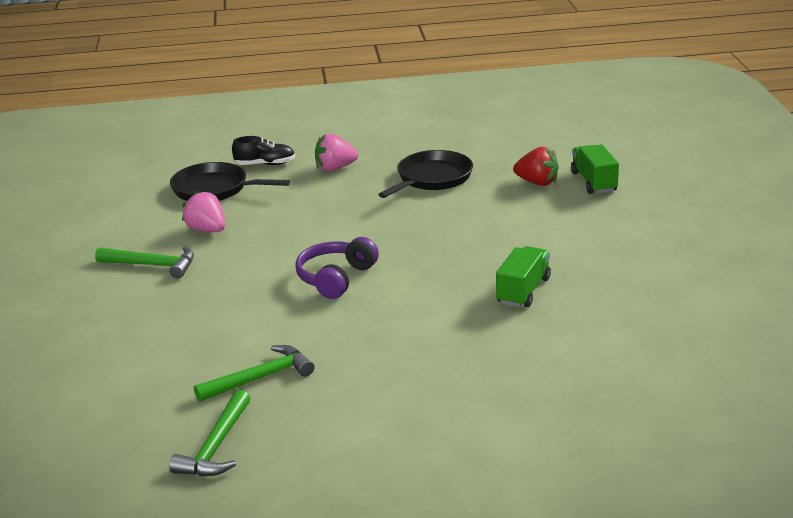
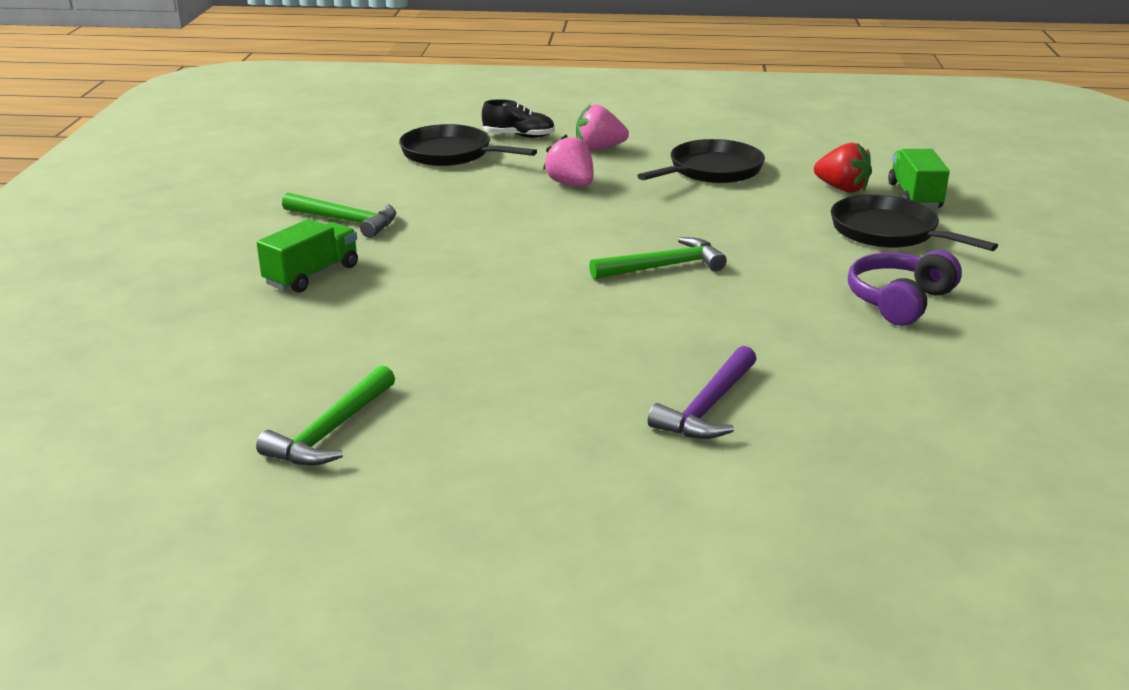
camera: 10 degrees right, 0 degrees up
(207, 230) = (425, 193): pink strawberry -> pink strawberry (571, 184)
(260, 378) = (420, 359): green hammer -> green hammer (663, 267)
(336, 278) = (557, 261): purple headphones -> purple headphones (899, 301)
(484, 384) = (708, 407): none -> purple hammer
(523, 291) = (791, 304): green truck -> green truck (312, 275)
(580, 218) = (888, 232): none -> black pan

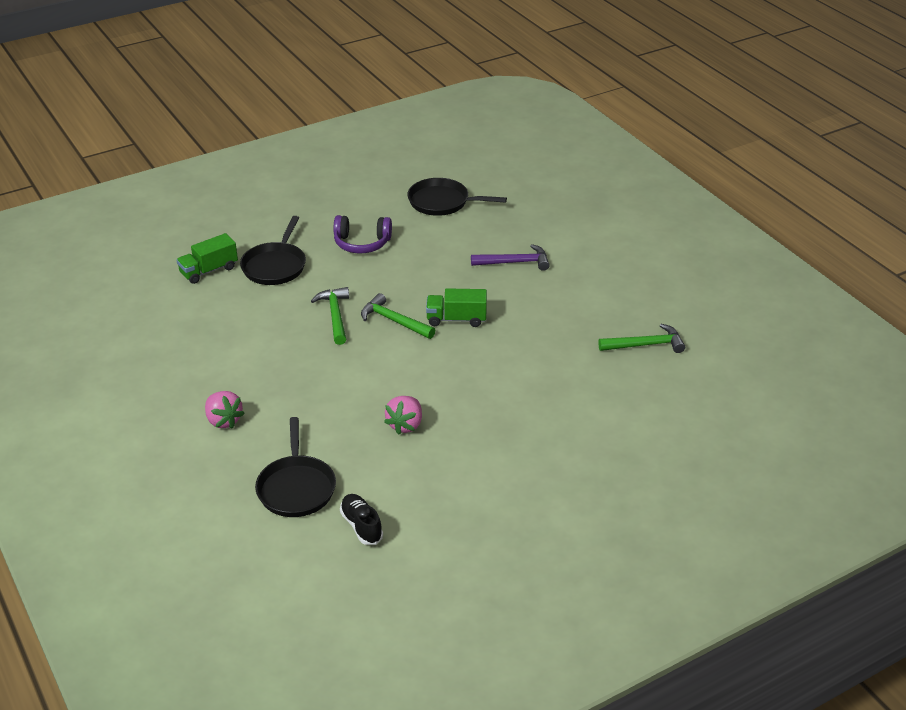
camera: 125 degrees left, 10 degrees up
(312, 275) = (534, 436): green truck -> green truck (456, 319)
(346, 221) = (455, 468): green hammer -> green hammer (335, 315)
(519, 136) = (228, 472): black shoe -> black shoe (361, 526)
(571, 184) = (305, 403): pink strawberry -> pink strawberry (405, 425)
(712, 170) = (227, 355): black pan -> black pan (442, 202)
(842, 189) = (218, 297): red strawberry -> none

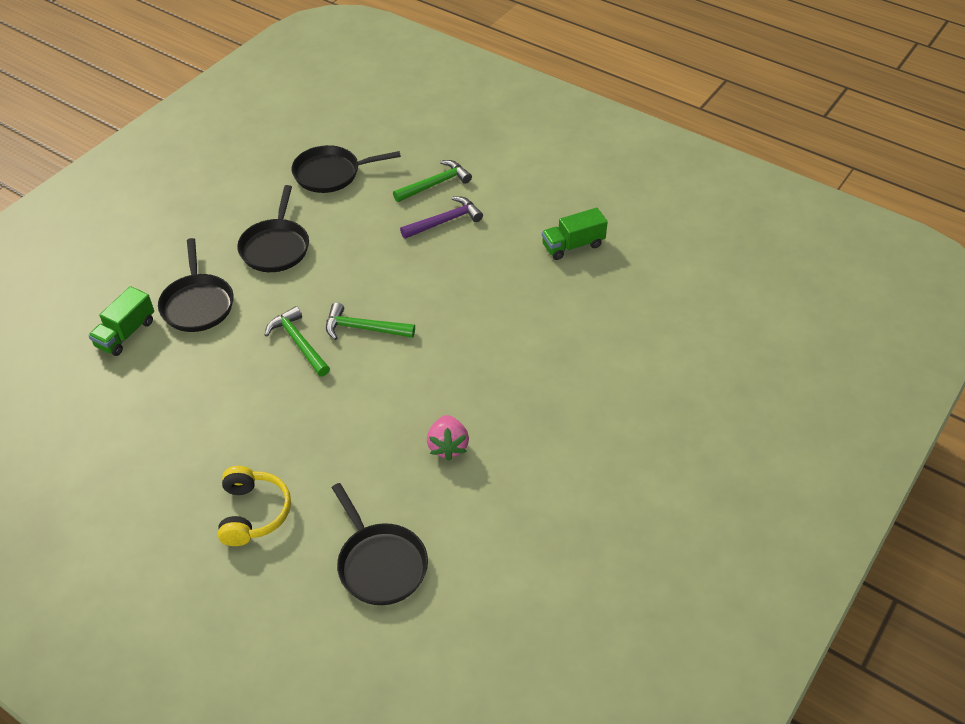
camera: 25 degrees left, 10 degrees up
(223, 420) = (253, 513): pink strawberry -> yellow headphones
(361, 526) = (474, 582): black shoe -> none
(362, 243) = (275, 247): purple headphones -> black pan
(456, 319) = (426, 305): green truck -> green truck (573, 245)
(646, 345) = (622, 273): green hammer -> green hammer (435, 184)

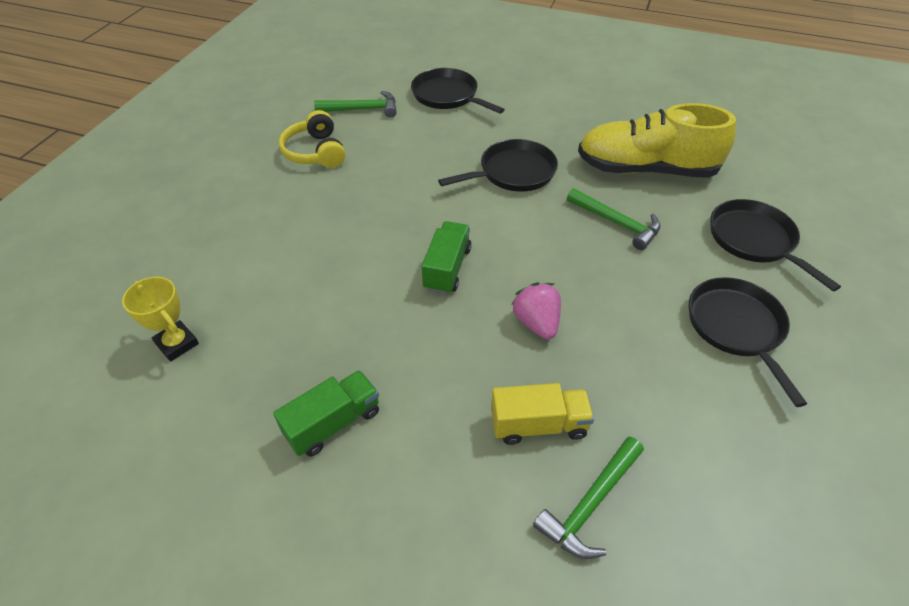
camera: 165 degrees right, 0 degrees up
(125, 333) = (790, 199): green truck -> green truck (447, 268)
(226, 394) = (645, 169): none -> yellow shoe
(253, 513) = (557, 105): yellow headphones -> yellow headphones (315, 152)
(330, 173) = (772, 484): black pan -> black pan (513, 172)
(363, 328) = (560, 250): green hammer -> green hammer (362, 109)
(445, 221) = (538, 425): purple hammer -> yellow truck
(448, 446) = (426, 167): pink strawberry -> pink strawberry (536, 323)
(684, 314) = (177, 344): none -> yellow trophy

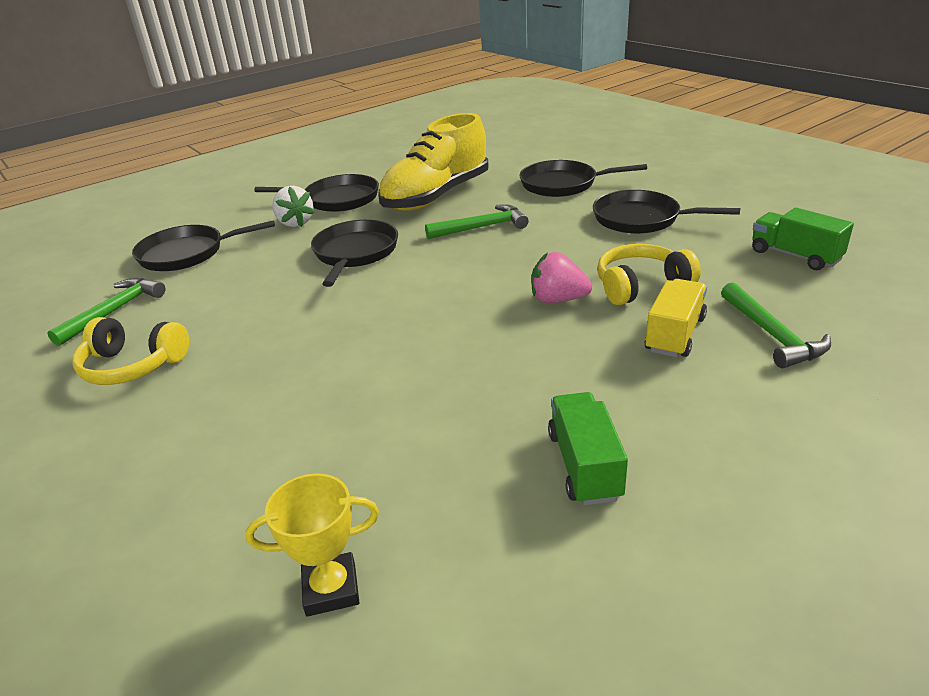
camera: 55 degrees left, 15 degrees down
(447, 268) = (439, 327): green truck -> green truck (795, 255)
(530, 118) = (295, 223): none -> white strawberry
(586, 119) = (337, 199): none -> black pan
(603, 372) = (641, 286): none -> yellow headphones

